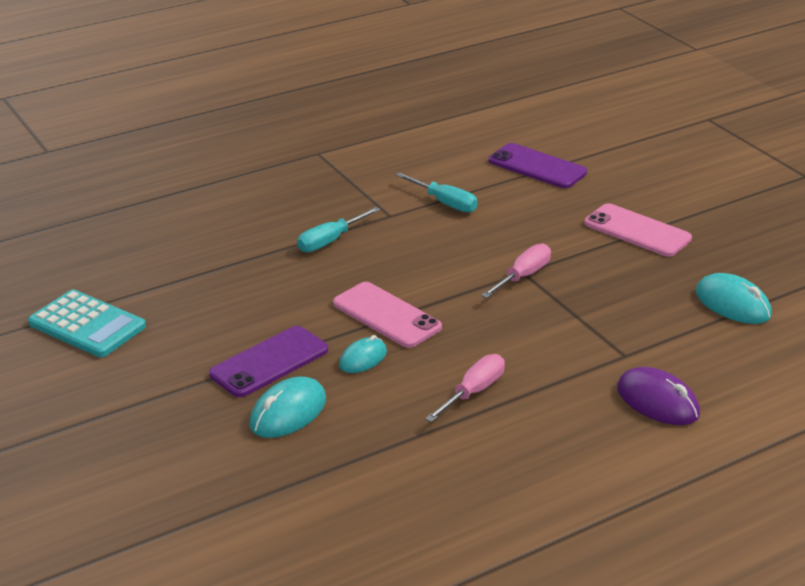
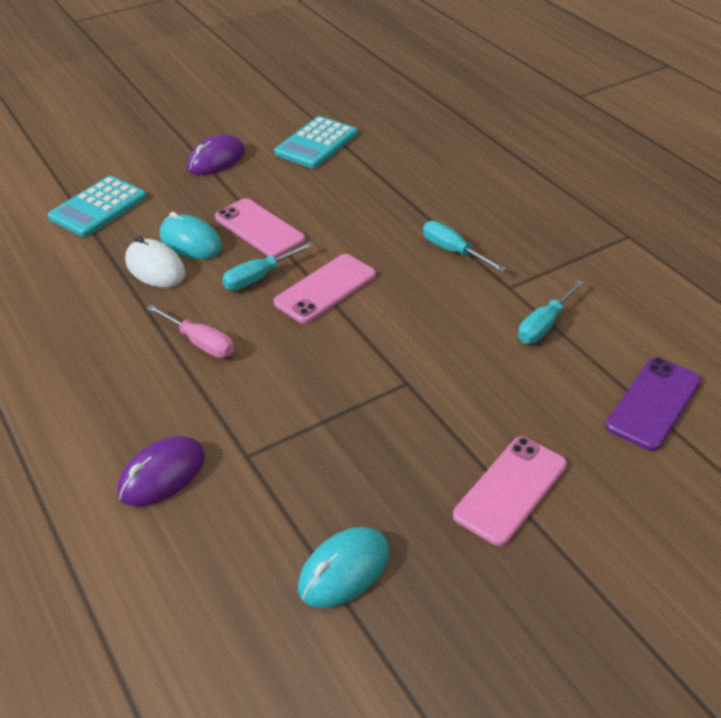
camera: 90 degrees right, 10 degrees up
(100, 404) = (216, 160): none -> purple mouse
(193, 502) = (98, 207): none -> turquoise calculator
(269, 362) = (259, 228): purple phone -> pink phone
(338, 436) = (155, 268): none -> white mouse
(363, 359) = (259, 277): turquoise mouse -> turquoise screwdriver
(522, 276) = (397, 382): pink screwdriver -> none

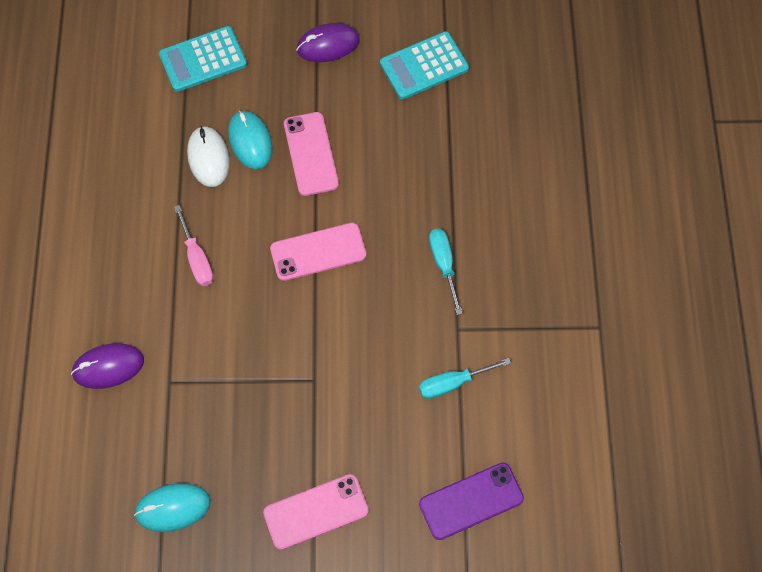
camera: 30 degrees right, 25 degrees up
(259, 277) = (277, 211): turquoise screwdriver -> none

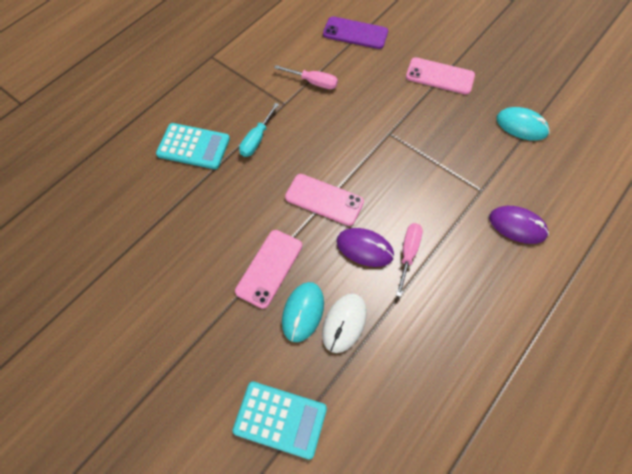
camera: 140 degrees left, 5 degrees down
(328, 45) = (175, 347): purple mouse -> purple mouse (365, 248)
(424, 66) = (130, 272): turquoise calculator -> turquoise calculator (193, 147)
(453, 383) = (313, 82): turquoise screwdriver -> pink screwdriver

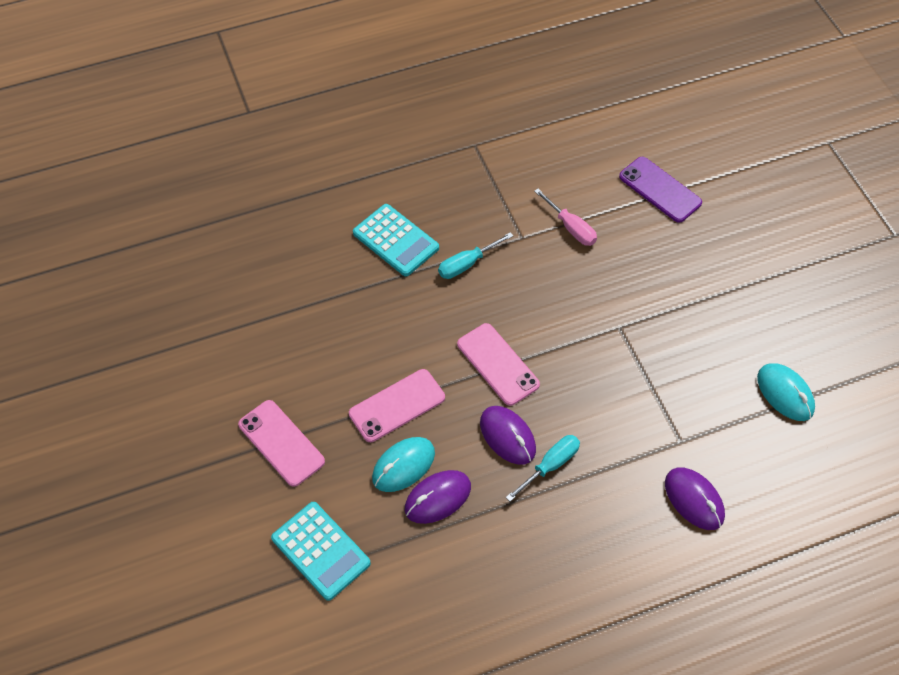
camera: 30 degrees right, 5 degrees down
(344, 323) = (437, 498): white mouse -> purple mouse
(408, 254) = (550, 466): pink screwdriver -> turquoise screwdriver
(440, 76) = (727, 288): pink phone -> pink phone (281, 443)

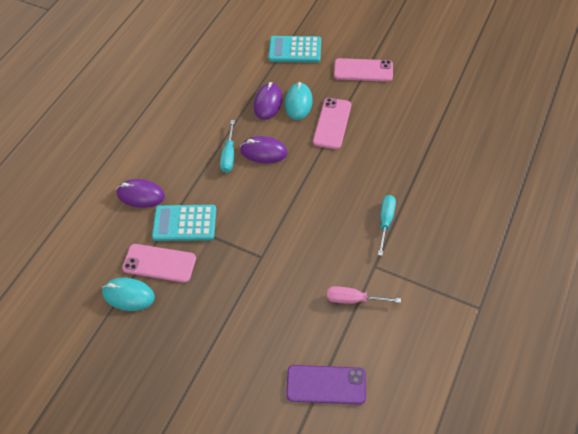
camera: 140 degrees right, 0 degrees up
(395, 240) = (440, 201): turquoise calculator -> turquoise calculator (184, 223)
(497, 364) = (306, 181): pink phone -> pink phone (159, 263)

